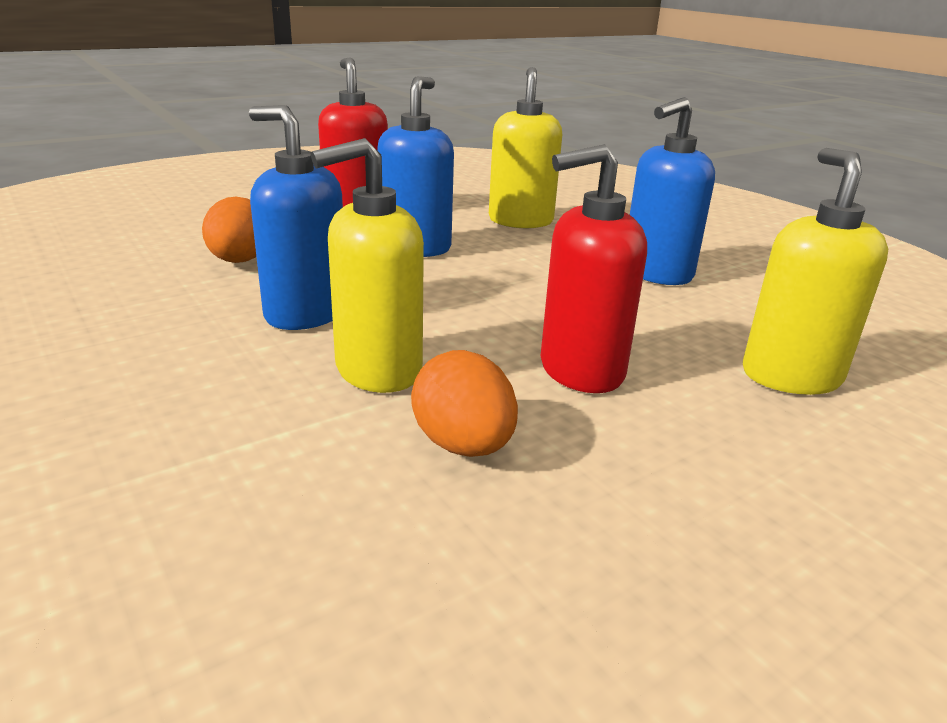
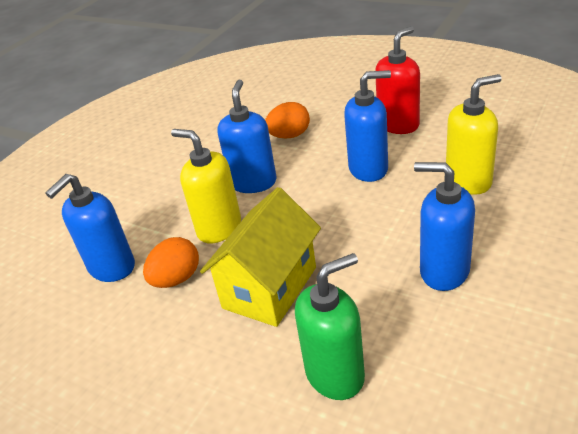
camera: 70 degrees right, 10 degrees up
(320, 519) = (111, 267): none -> blue soap dispenser
(580, 370) = (270, 287): red soap dispenser -> yellow house
(790, 376) = (335, 374): yellow soap dispenser -> green soap dispenser

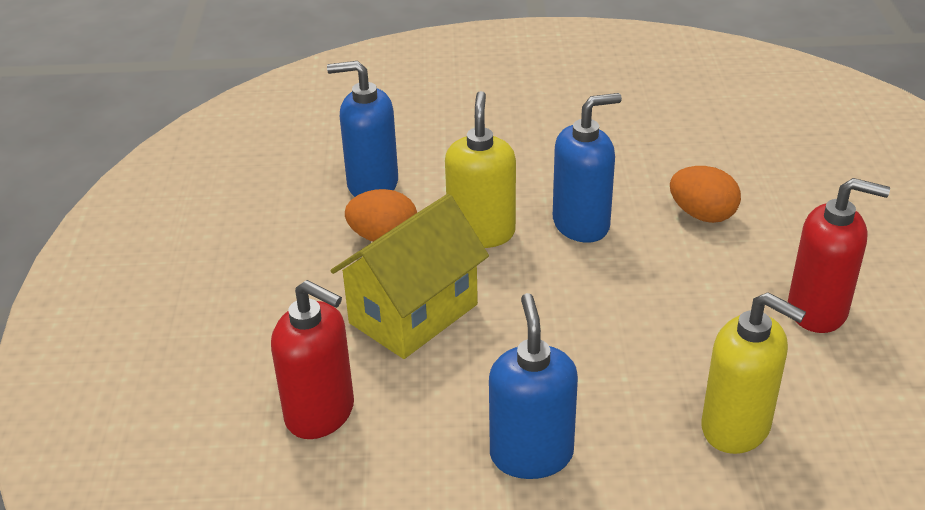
camera: 55 degrees right, 0 degrees up
(270, 287) = (413, 313): yellow house -> yellow house turned 45 degrees counterclockwise
(335, 374) = (320, 413): green soap dispenser -> red soap dispenser
(368, 169) = (687, 317): blue soap dispenser -> none

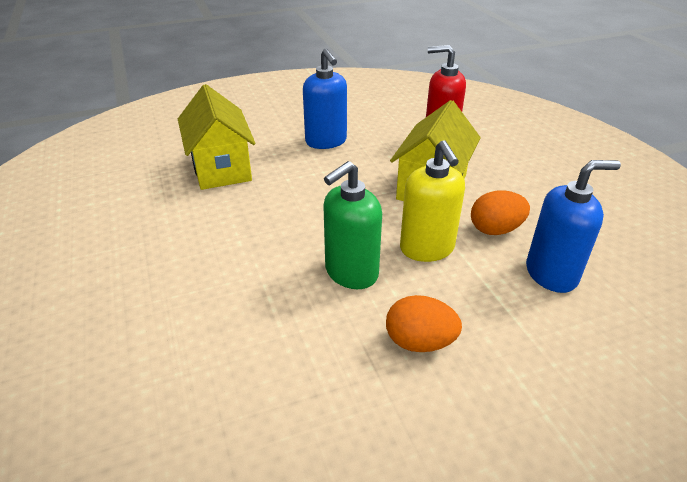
camera: 160 degrees right, 0 degrees up
(581, 224) = (351, 273): blue soap dispenser -> green soap dispenser
(702, 215) = (246, 305): orange egg -> orange egg (419, 342)
(736, 427) = (221, 168): yellow soap dispenser -> yellow house
(817, 310) = (157, 239): red soap dispenser -> none

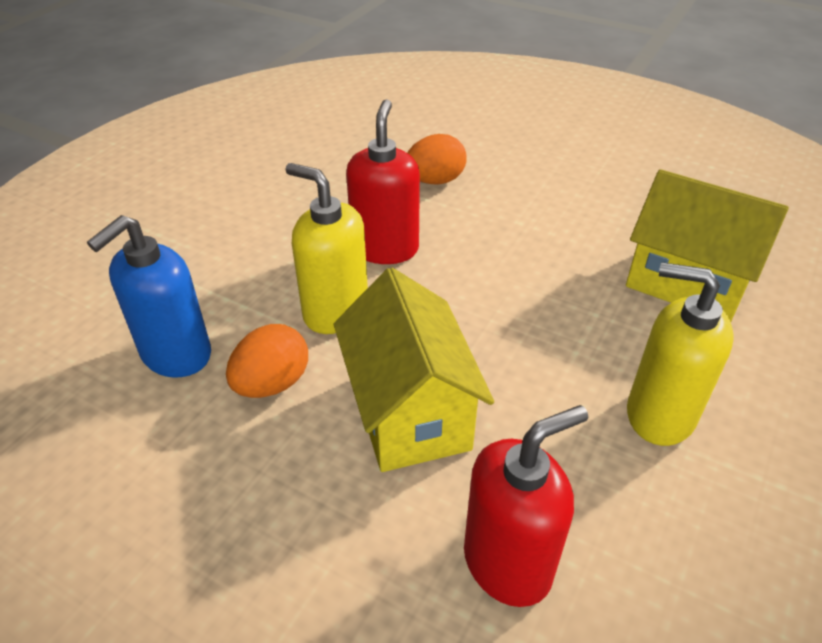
camera: 140 degrees right, 5 degrees up
(326, 141) = (659, 414): blue soap dispenser -> yellow soap dispenser
(351, 273) = (385, 248): green soap dispenser -> red soap dispenser
(419, 342) = (274, 228): orange egg -> orange egg (435, 181)

